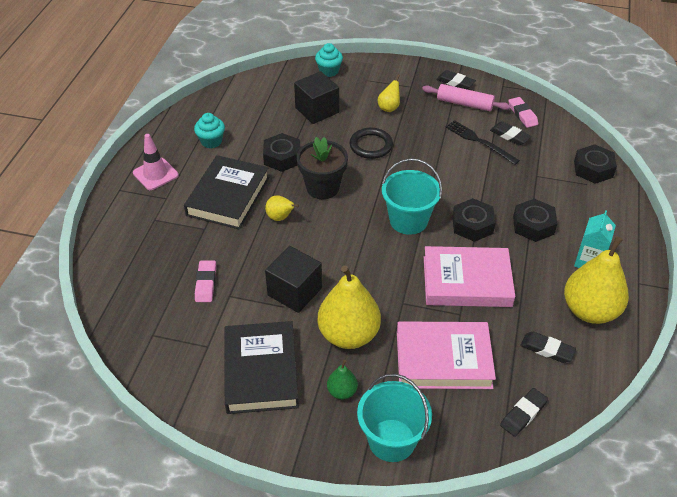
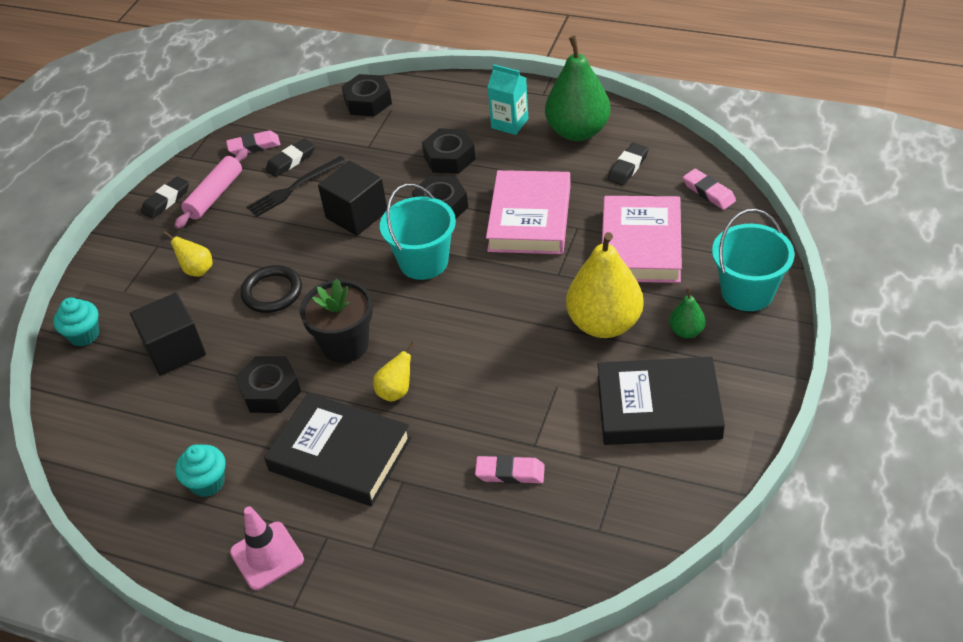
camera: 80 degrees left, 0 degrees up
(294, 291) = (532, 375): black cube -> black cube (356, 214)
(523, 414) = (708, 192): black eraser -> pink eraser
(590, 310) = (578, 131): yellow pear -> green pear

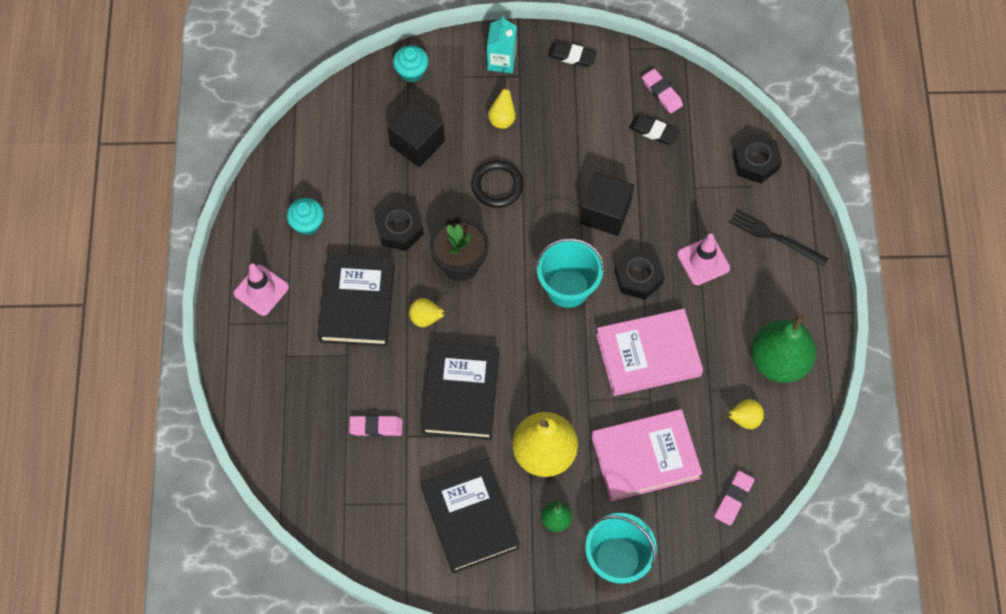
camera: 65 degrees right, 20 degrees up
(214, 195) = (590, 90): pink rolling pin -> none
(294, 188) = (620, 149): black fork -> black fork (775, 237)
(449, 158) = (703, 261): black nut -> pink traffic cone
(503, 380) = (461, 393): none -> black book
(509, 123) = (769, 297): turquoise carton -> turquoise carton (501, 60)
(510, 473) = (376, 427): pink eraser -> pink eraser turned 75 degrees counterclockwise
(628, 167) = (744, 419): black eraser -> yellow pear

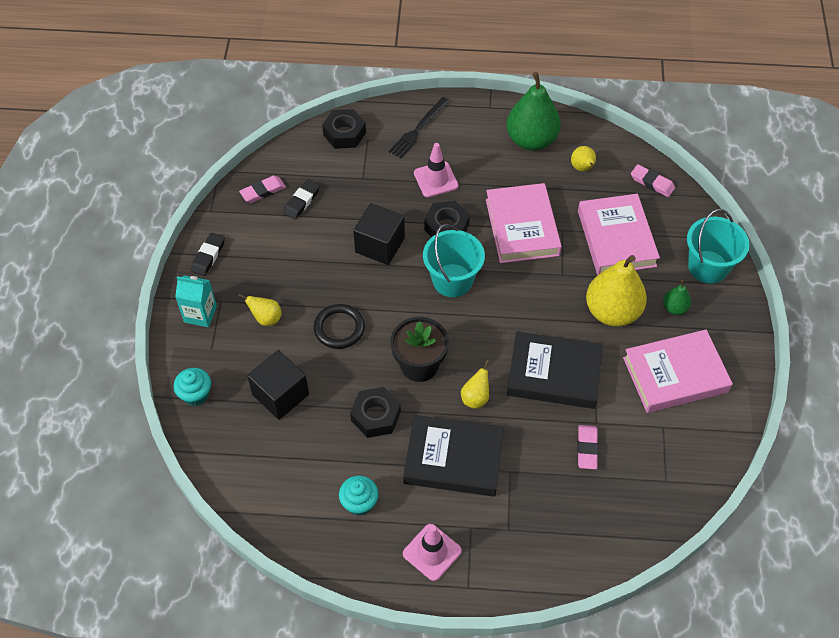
camera: 85 degrees left, 10 degrees down
(470, 517) = (675, 374): black book -> pink book

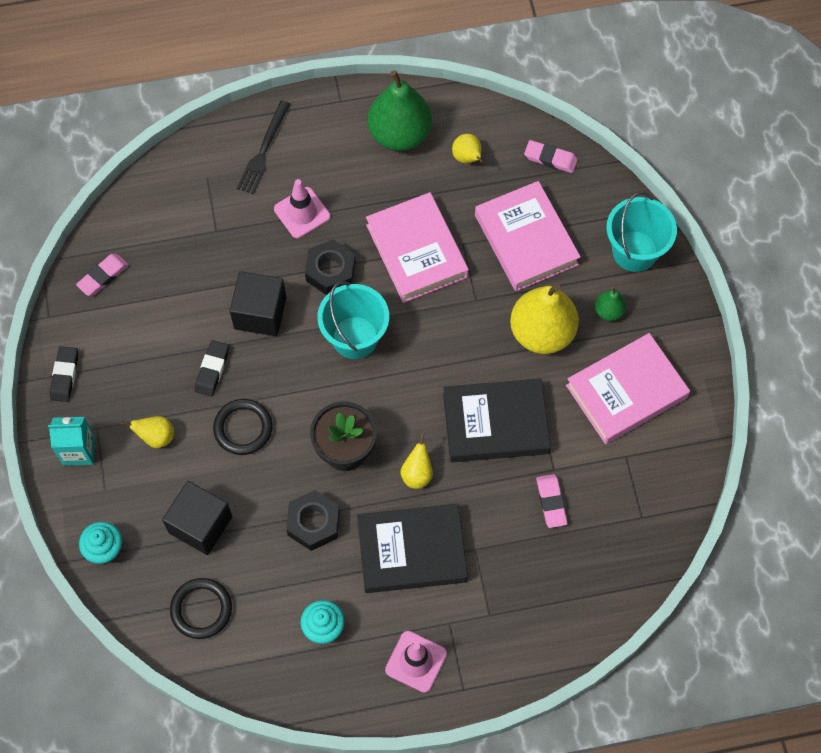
camera: 15 degrees left, 10 degrees up
(260, 462) = (201, 609): none -> black ring
(302, 201) = (153, 278): black eraser -> black eraser (212, 370)
(344, 133) = (177, 177): black nut -> none

